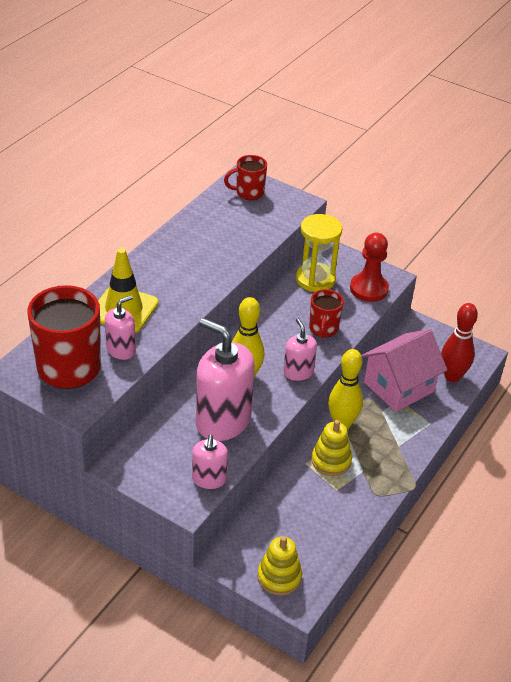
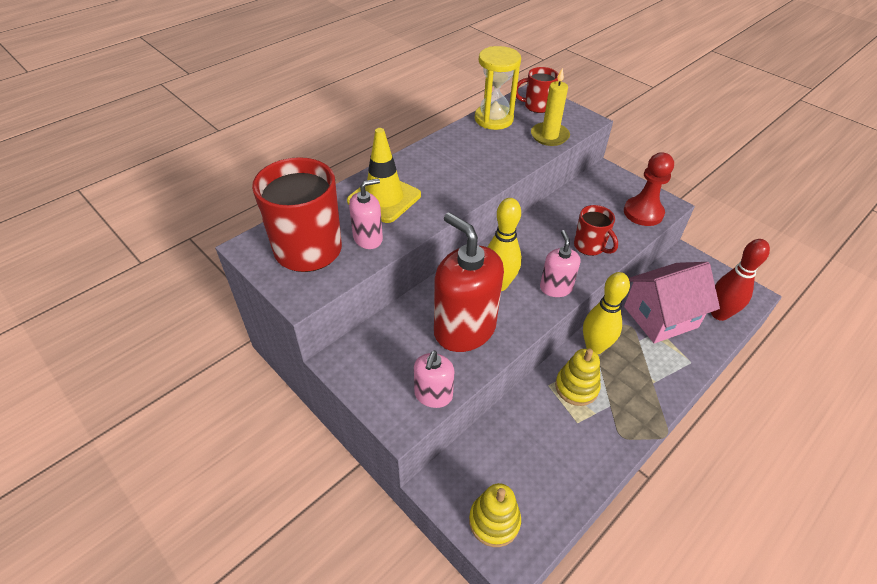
camera: 15 degrees right, 5 degrees up
(223, 421) = (464, 329): pink soap dispenser -> red soap dispenser
(267, 224) = (549, 136): none -> yellow candle
(315, 279) = (589, 197): yellow hourglass -> yellow hourglass (493, 119)
(323, 329) = (590, 246): red mug -> red mug turned 60 degrees counterclockwise

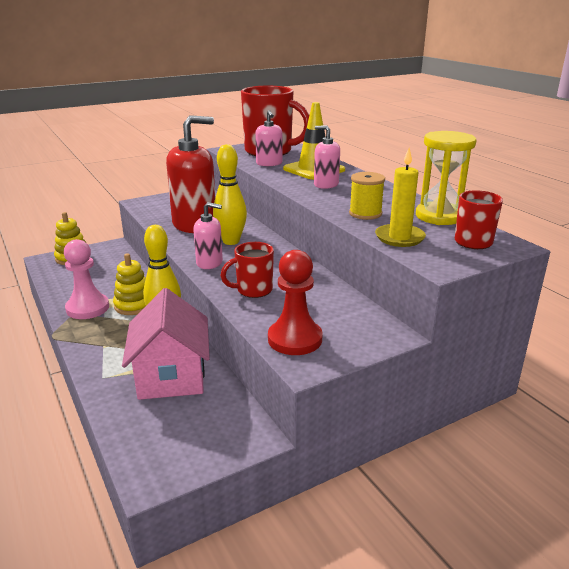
camera: 105 degrees right, 20 degrees down
(433, 395) = (150, 210): pink soap dispenser -> pink soap dispenser (326, 184)
(507, 154) = (365, 213): none -> yellow spool
(603, 429) = (87, 308): none -> pink pawn
(719, 314) = (143, 426): red bowling pin -> none

